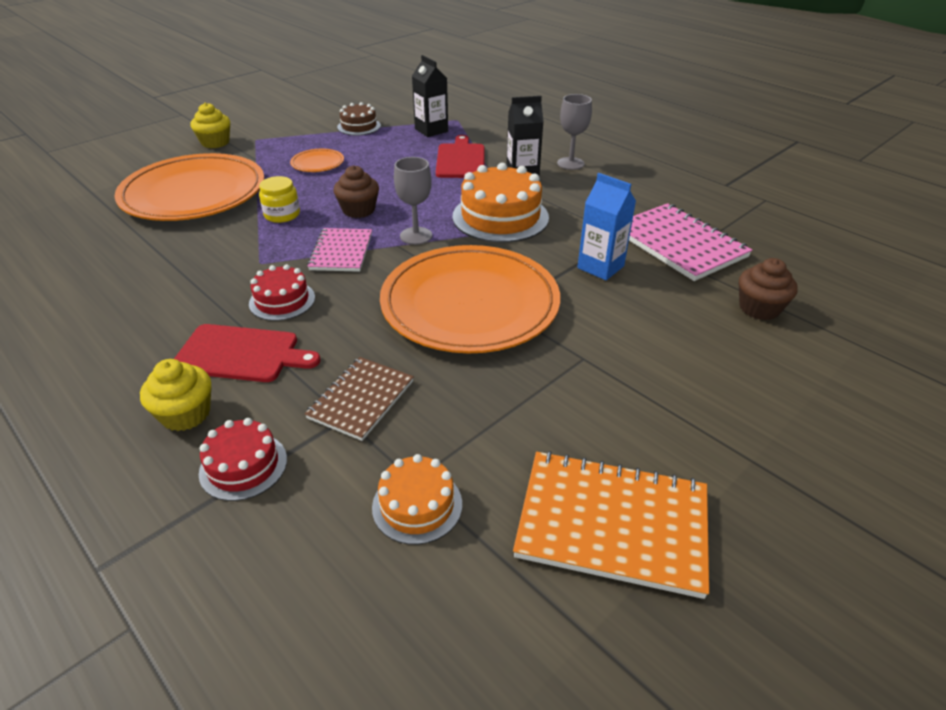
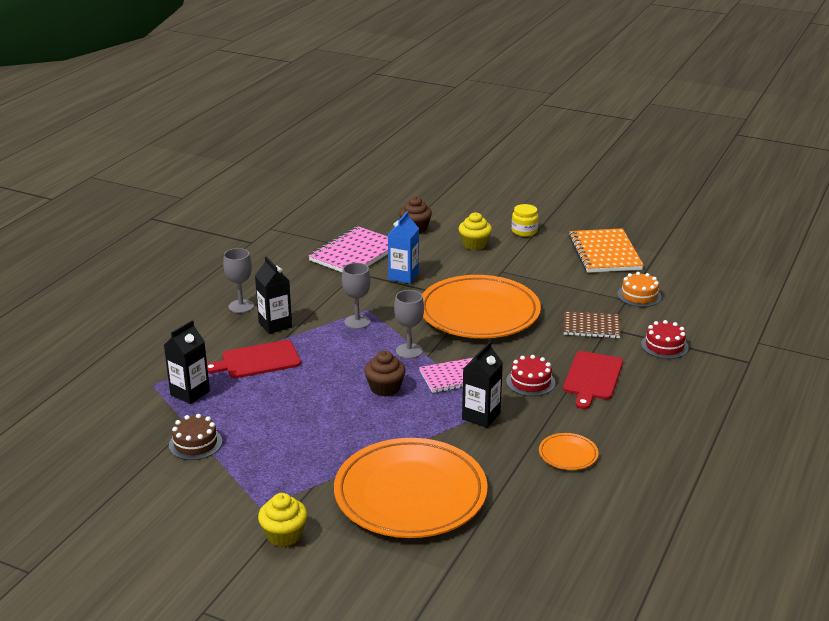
camera: 110 degrees left, 10 degrees down
(186, 414) = (652, 377): yellow cupcake -> yellow cupcake (474, 244)
(241, 354) = (592, 378): red cutting board -> red cutting board turned 150 degrees counterclockwise
(256, 251) = (481, 416): none -> black carton
(282, 215) = (417, 425): yellow jar -> yellow jar (524, 231)
(317, 163) = (304, 440): orange plate -> orange plate (568, 454)
(500, 217) = (357, 322): orange cake -> grey goblet

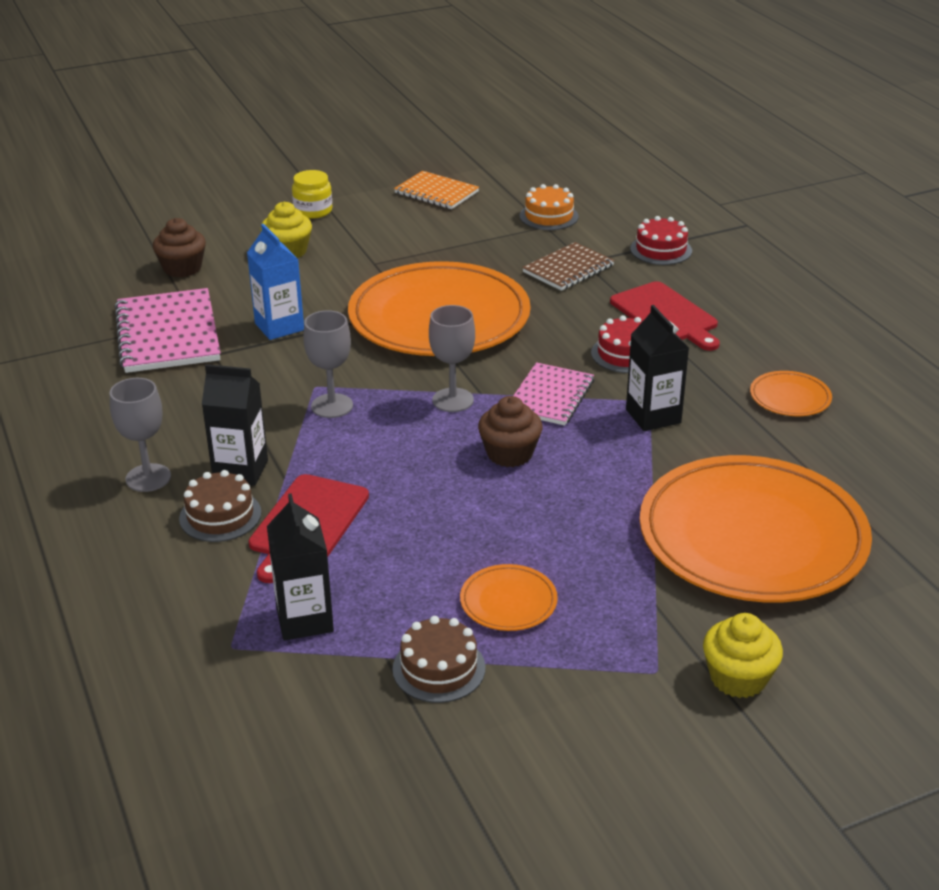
camera: 50 degrees left, 5 degrees up
(236, 337) = (220, 515): none -> brown cake
(265, 441) = (508, 601): none -> orange plate
(604, 253) = (436, 192): orange notebook -> orange notebook, size x0.63

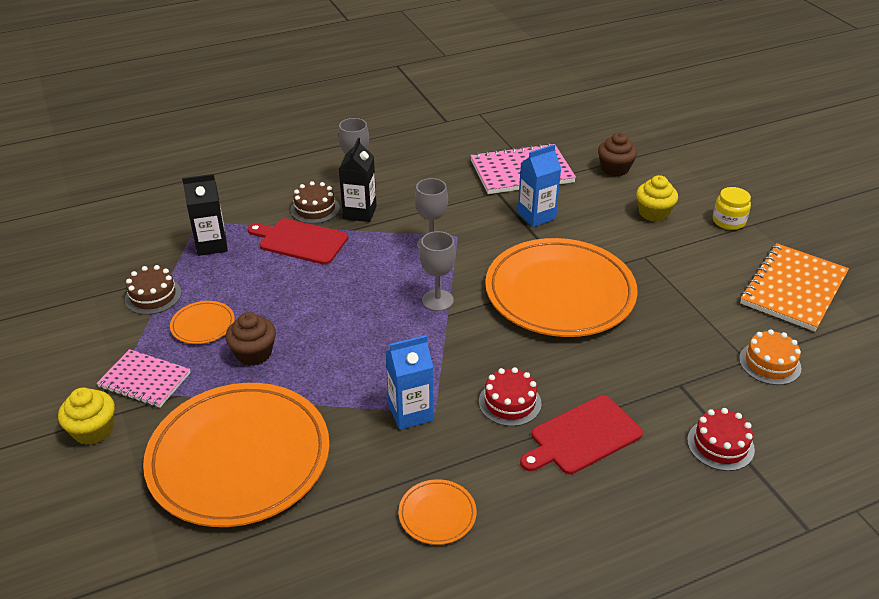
camera: 90 degrees right, 5 degrees up
(436, 192) = (793, 289): orange notebook -> orange notebook, size x1.59
(509, 454) = (365, 328): brown cupcake -> brown cupcake (254, 353)
(550, 396) = (441, 352): pink notebook -> pink notebook (145, 380)
(568, 269) = (661, 372): brown notebook -> none
(653, 416) = (410, 413): black carton -> blue carton

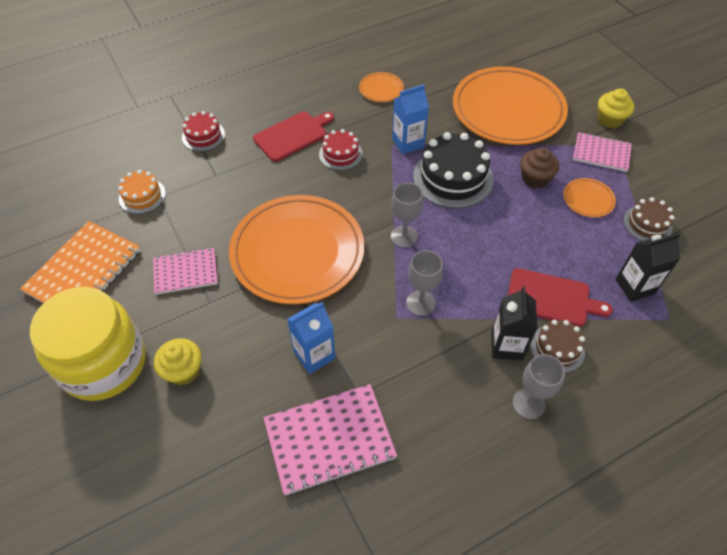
camera: 175 degrees right, 15 degrees up
(361, 361) = (453, 177): none -> black cake
(615, 169) = (209, 456): brown cupcake -> none
(680, 282) = (186, 272): none -> pink notebook
(728, 221) = (104, 363): yellow jar -> yellow jar, size x2.38

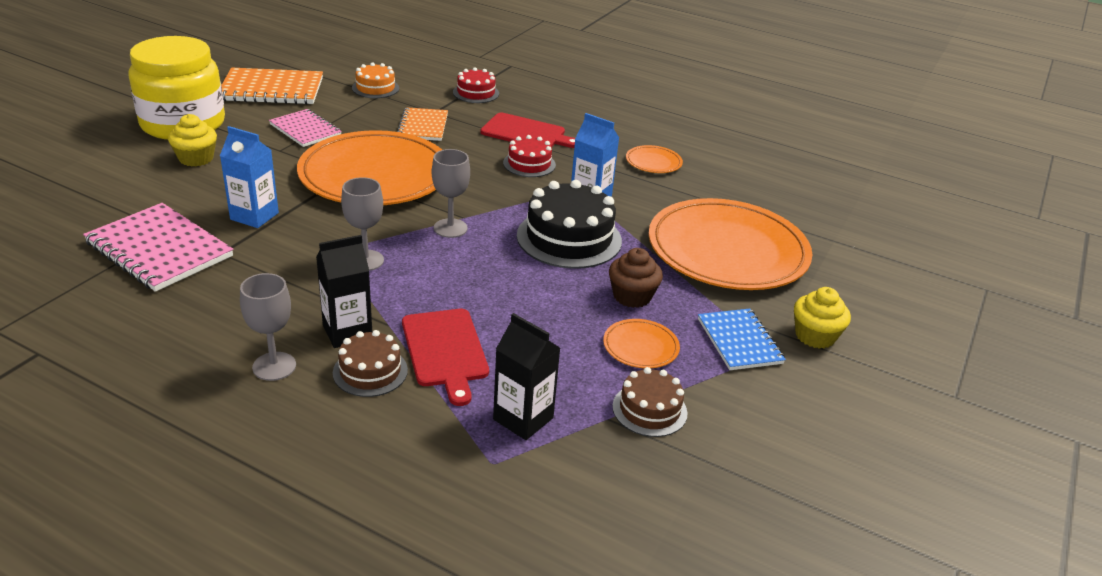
camera: 55 degrees right, 20 degrees down
(237, 191) = (423, 126): none -> orange notebook
(601, 153) = (739, 341): pink notebook -> blue notebook

